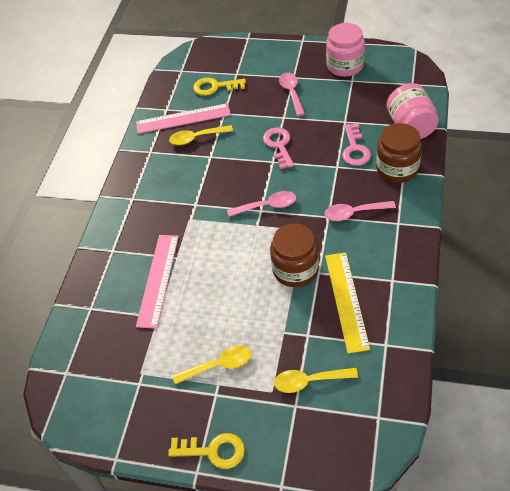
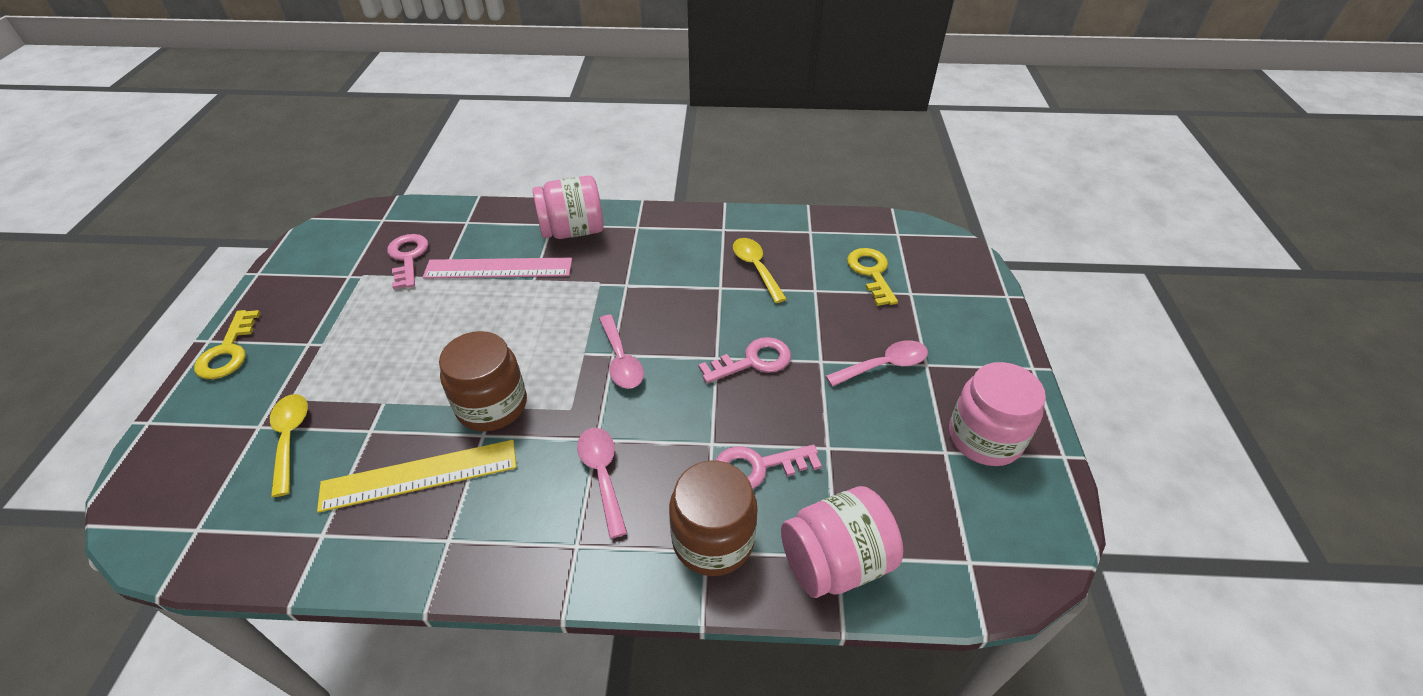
camera: 75 degrees right, 5 degrees down
(126, 236) = (573, 231): none -> pink jar
(127, 343) = (408, 258): none -> pink key
(183, 118) = (794, 249): pink ruler -> none
(219, 365) = (349, 341): yellow spoon -> none

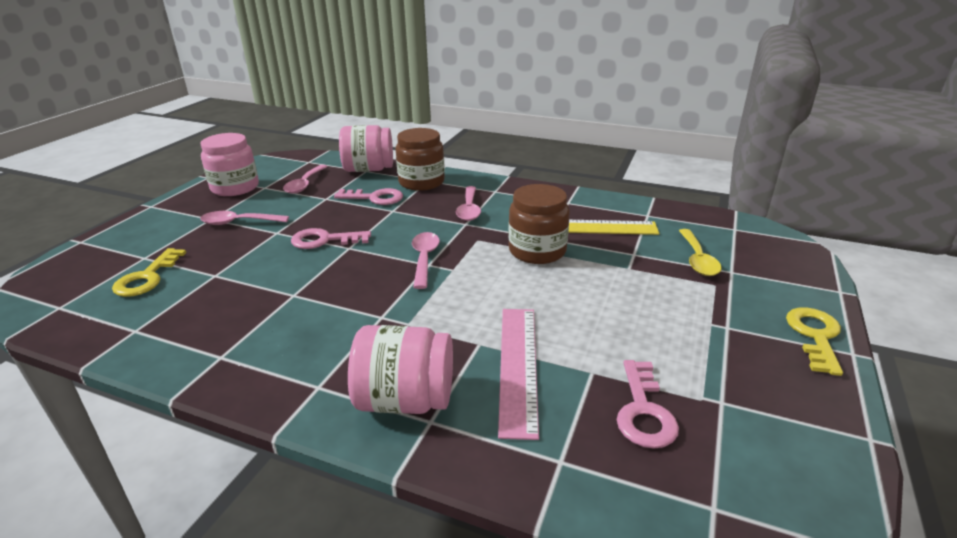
camera: 160 degrees left, 15 degrees down
(498, 268) = (518, 366): pink ruler -> pink ruler turned 75 degrees clockwise
(756, 268) = (240, 304): yellow spoon -> none
(895, 477) = (305, 184): none -> pink spoon

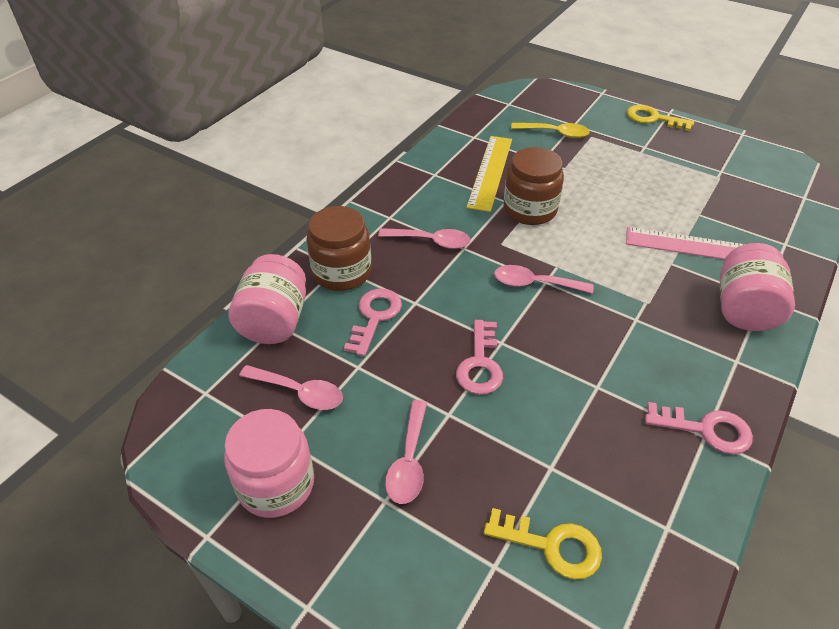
camera: 80 degrees left, 15 degrees up
(643, 411) = (735, 202): pink key -> pink key (706, 429)

